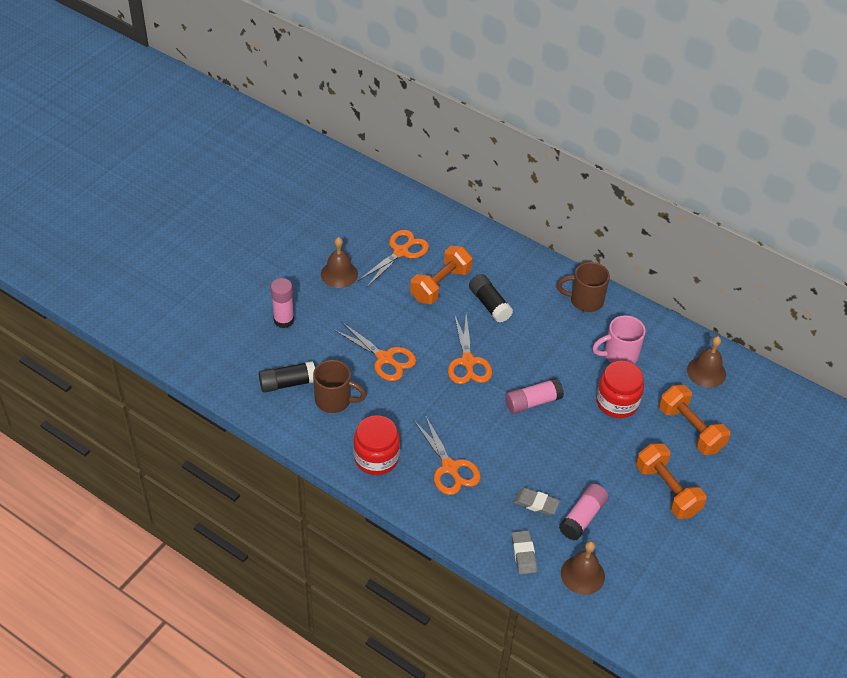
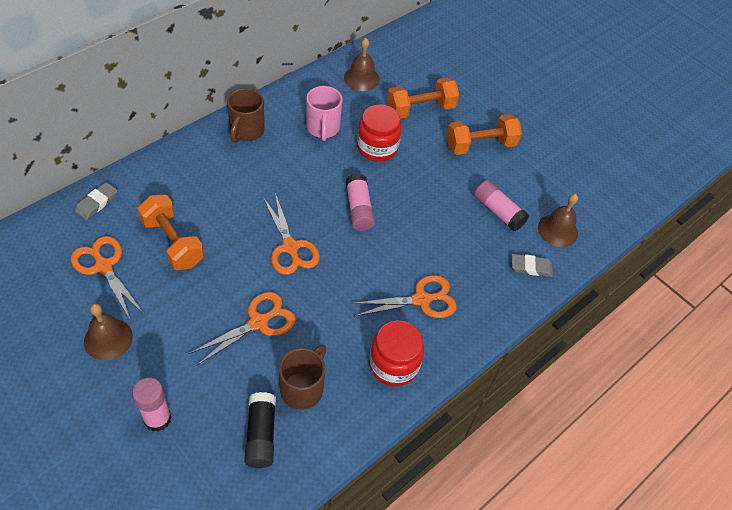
camera: 80 degrees left, 5 degrees up
(468, 362) = (290, 247): orange scissors -> orange scissors turned 60 degrees clockwise
(489, 304) = (219, 207): black glue stick -> none
(536, 503) = (477, 241): grey eraser -> grey eraser (97, 203)

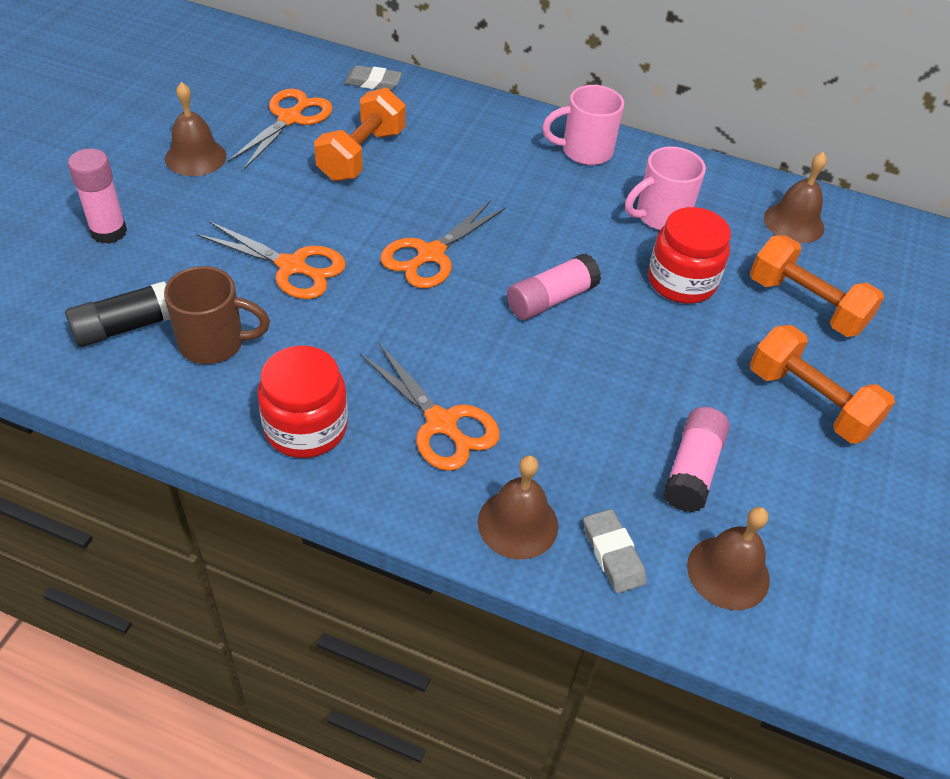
camera: 65 degrees right, 5 degrees down
(246, 131) = (584, 151): brown mug -> pink mug
(498, 296) = (518, 523): none -> brown bell

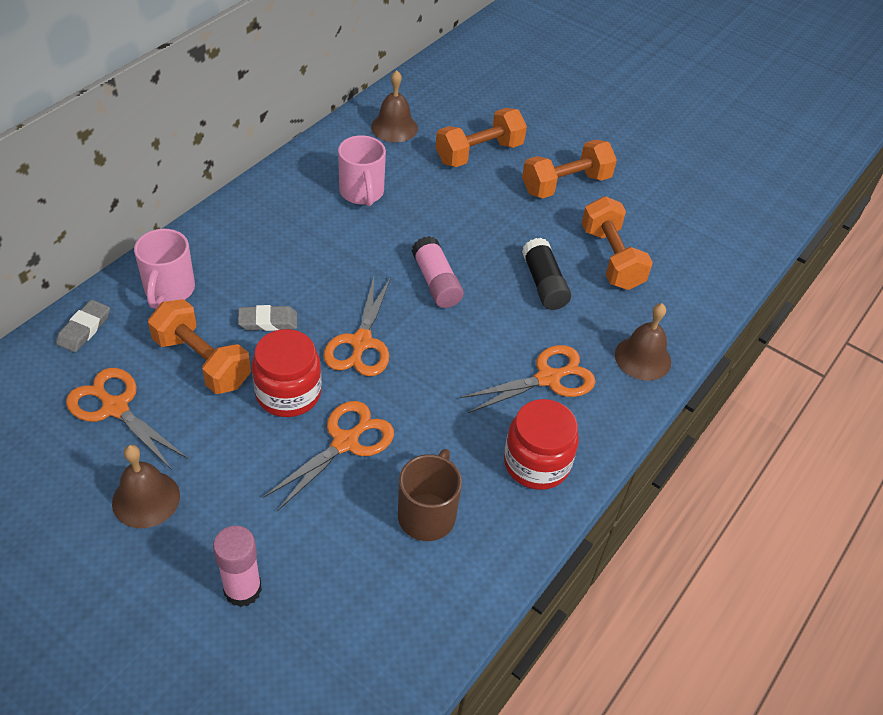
camera: 75 degrees left, 0 degrees up
(125, 327) = (389, 583): black glue stick -> black glue stick (544, 284)
(430, 254) = (361, 343): orange scissors -> orange scissors turned 45 degrees clockwise
(584, 151) = (263, 211): pink mug -> pink mug (169, 290)
(613, 554) = (671, 317): grey eraser -> grey eraser (268, 321)
(681, 281) = (438, 206): red jar -> red jar (288, 393)
(692, 469) = (611, 258): pink glue stick -> orange dumbbell
(728, 572) = (690, 269): brown bell -> none

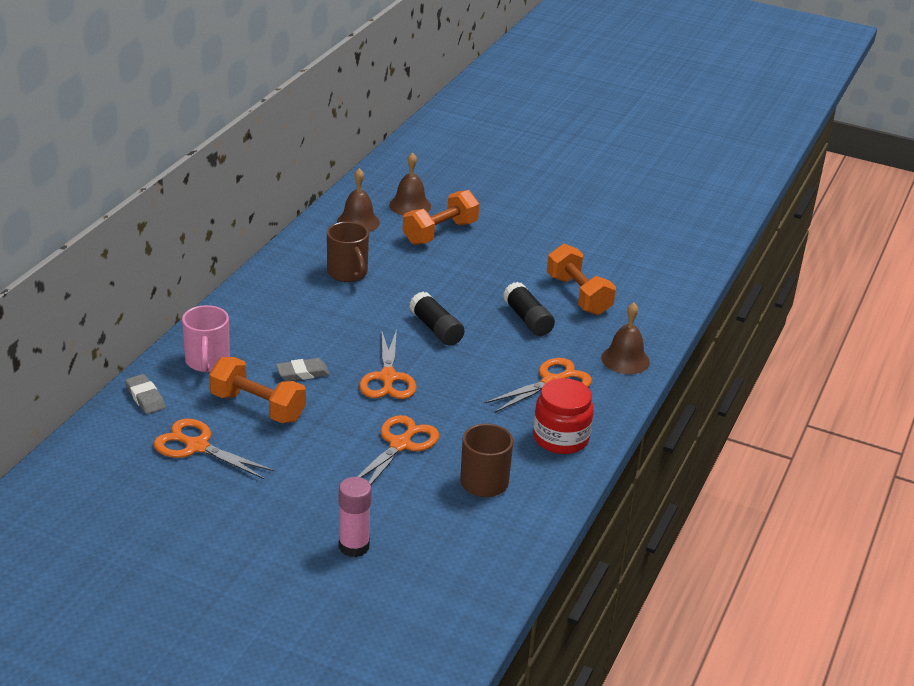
camera: 10 degrees left, 15 degrees down
(84, 329) = (145, 397): grey eraser -> grey eraser turned 45 degrees counterclockwise
(146, 499) = (250, 501): brown bell -> brown bell (410, 205)
(288, 393) = (340, 419): red jar -> none
(362, 193) = (348, 273): pink mug -> brown mug
(436, 282) = (436, 329): pink glue stick -> black glue stick
(566, 184) = (523, 247): orange dumbbell -> none

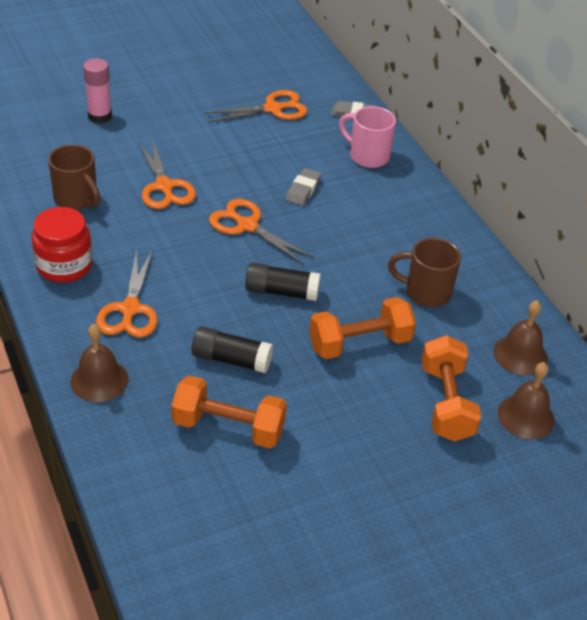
camera: 130 degrees right, 10 degrees up
(258, 407) = (286, 151): orange dumbbell -> orange dumbbell (359, 343)

